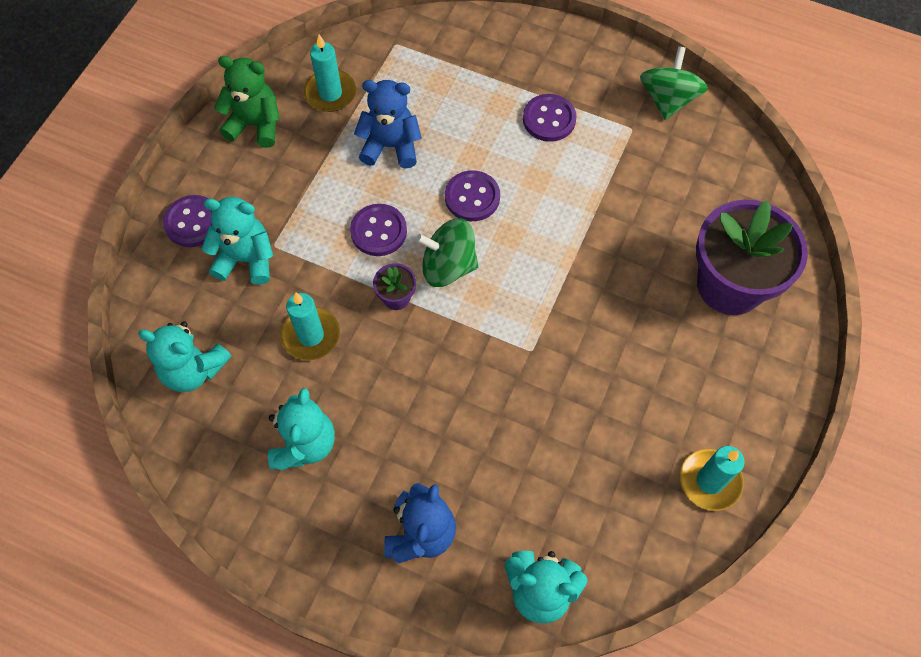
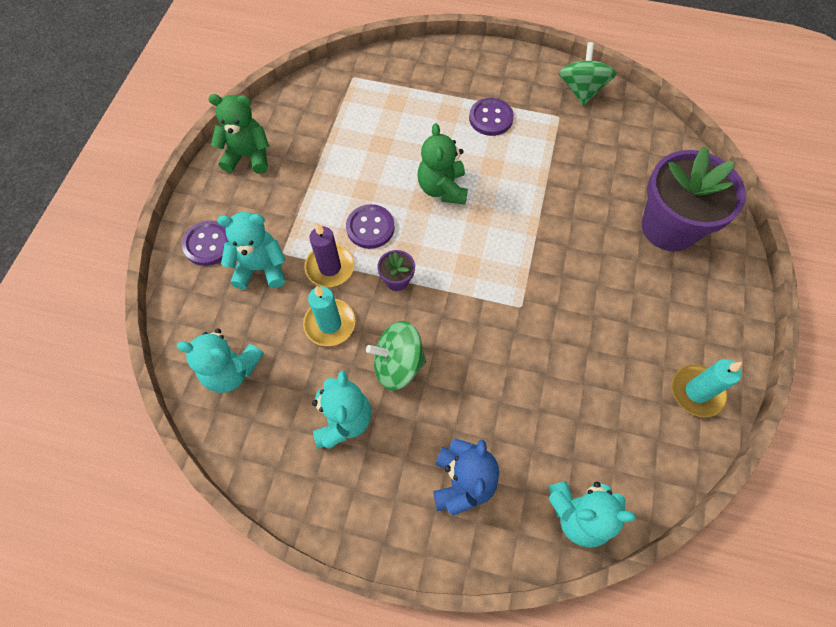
camera: 10 degrees left, 0 degrees up
(323, 270) = (330, 267): none -> purple candle
(330, 93) = (306, 122): turquoise candle -> none
(391, 146) = (366, 157): blue teddy bear -> none
(448, 266) = (435, 247): green spinning top -> green spinning top (398, 364)
(472, 197) = (442, 188): purple button -> green teddy bear

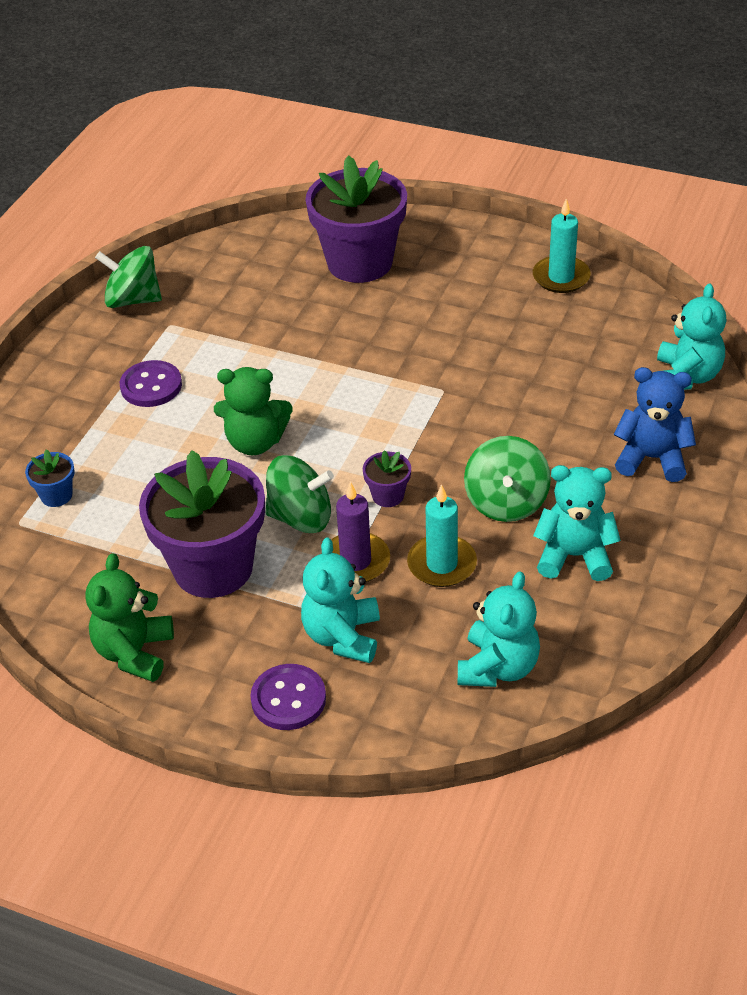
camera: 80 degrees left, 20 degrees down
(320, 184) = (213, 567): none -> purple flower pot
(370, 227) = (301, 517): purple button -> green spinning top
(378, 90) = (56, 495): none -> blue flower pot

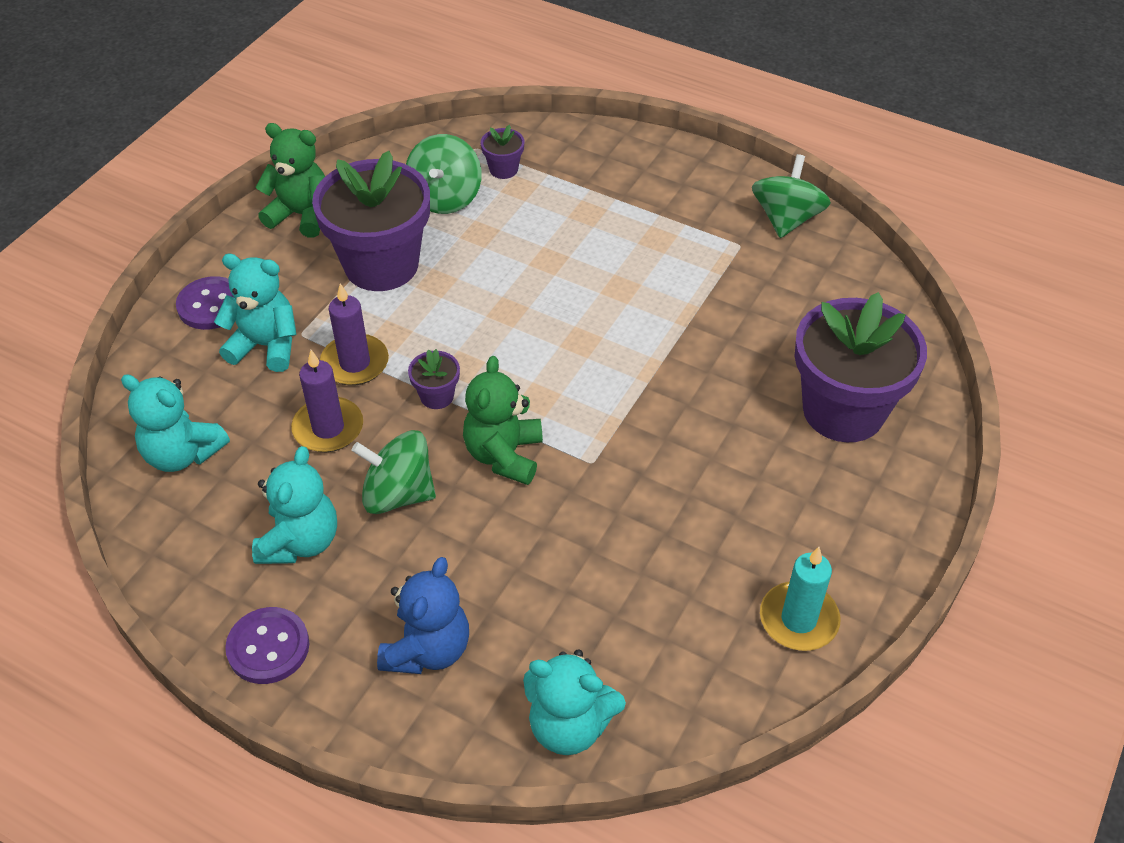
camera: 95 degrees right, 5 degrees up
(56, 495) = (503, 169): blue flower pot -> purple flower pot
(151, 386) = (643, 230): purple button -> purple button (268, 647)
(255, 442) = (542, 301): green teddy bear -> green teddy bear (504, 455)
(301, 517) = (426, 328): green spinning top -> green spinning top (445, 197)
(442, 564) = (328, 428): turquoise candle -> purple candle

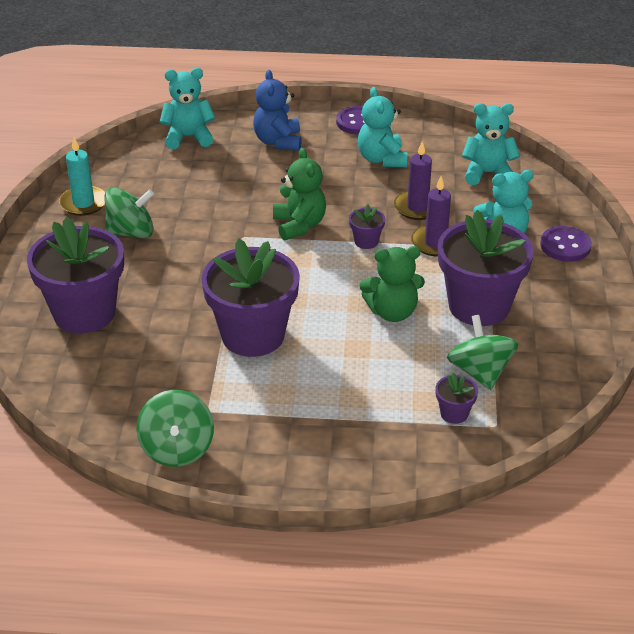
camera: 155 degrees right, 10 degrees down
(301, 215) = (575, 322): green teddy bear -> green teddy bear (392, 312)
(398, 494) = (347, 191): green spinning top -> green spinning top (131, 232)
(653, 312) = (253, 335): none -> purple flower pot

